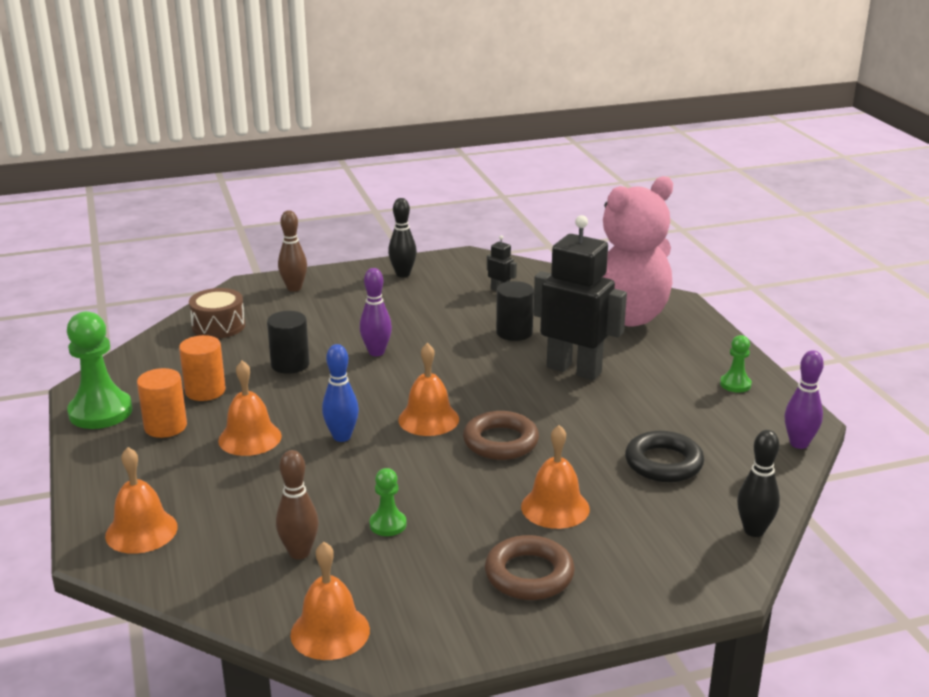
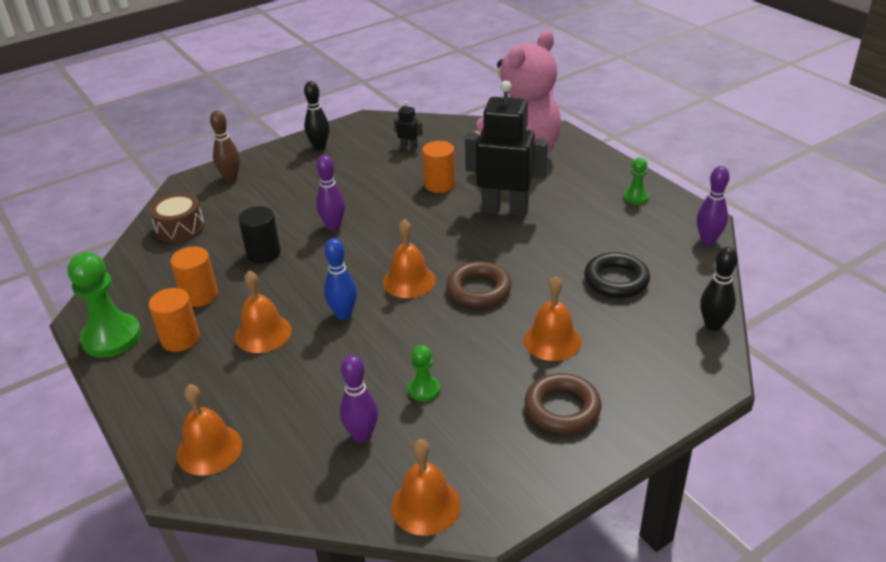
camera: 15 degrees left, 10 degrees up
(299, 553) = (362, 435): brown bowling pin -> purple bowling pin
(514, 332) = (440, 184): black cylinder -> orange cylinder

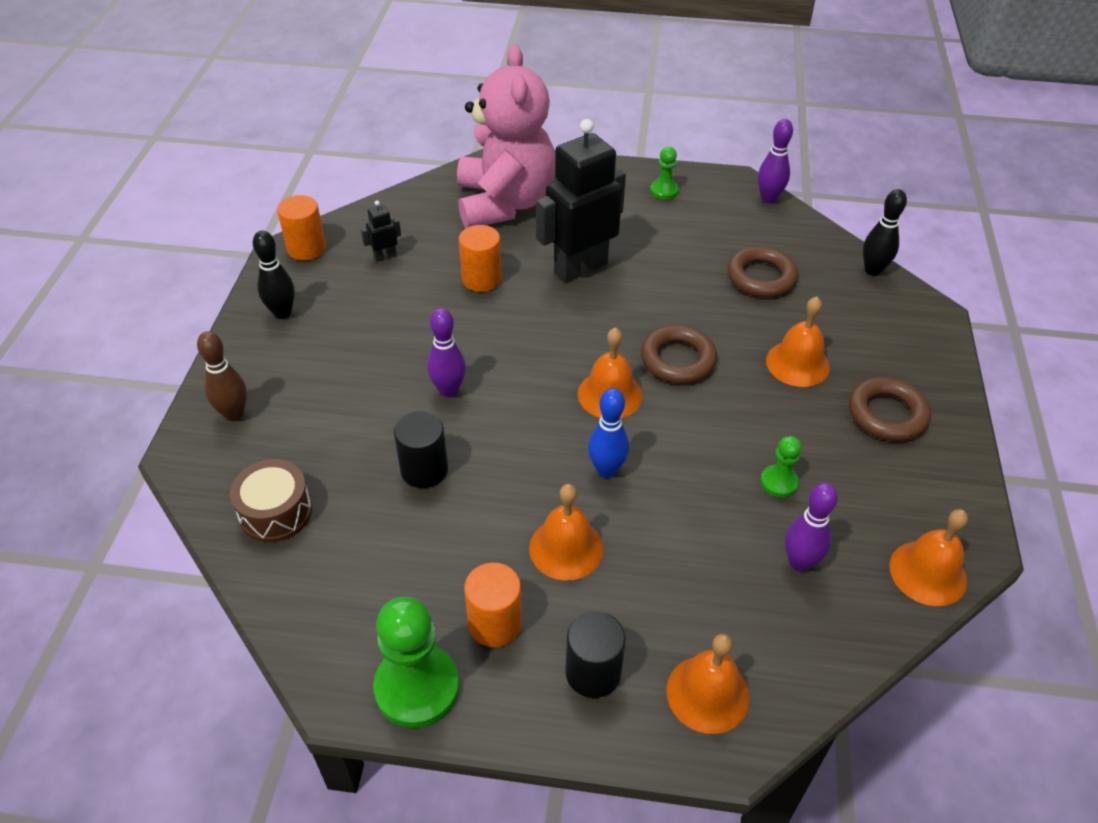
camera: 50 degrees left, 10 degrees up
(181, 394) = (593, 672): none -> black cylinder
(199, 295) = (434, 564): orange cylinder -> orange cylinder (306, 248)
(616, 280) = (761, 277): black ring -> brown ring

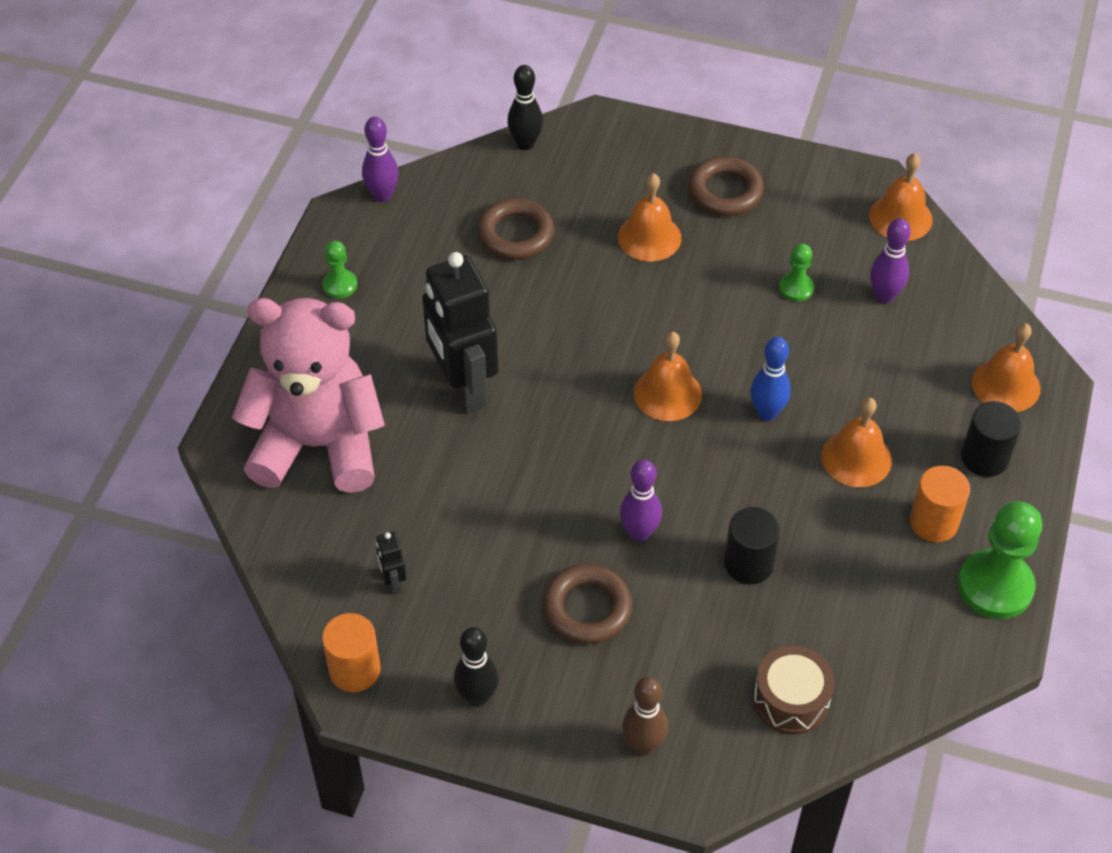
camera: 80 degrees left, 5 degrees up
(481, 279) = (460, 484): orange cylinder -> none
(677, 359) = (627, 329): brown ring -> brown ring (587, 608)

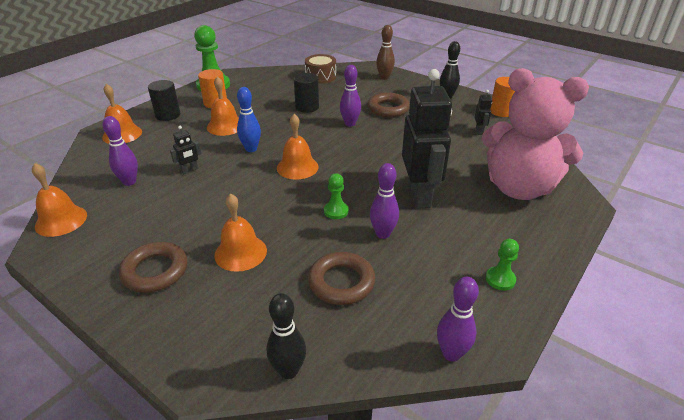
camera: 160 degrees left, 15 degrees down
(492, 309) = (383, 234): none -> purple bowling pin
(796, 288) = (175, 198): green pawn -> green pawn (336, 211)
(822, 340) = (189, 170): none -> black robot

